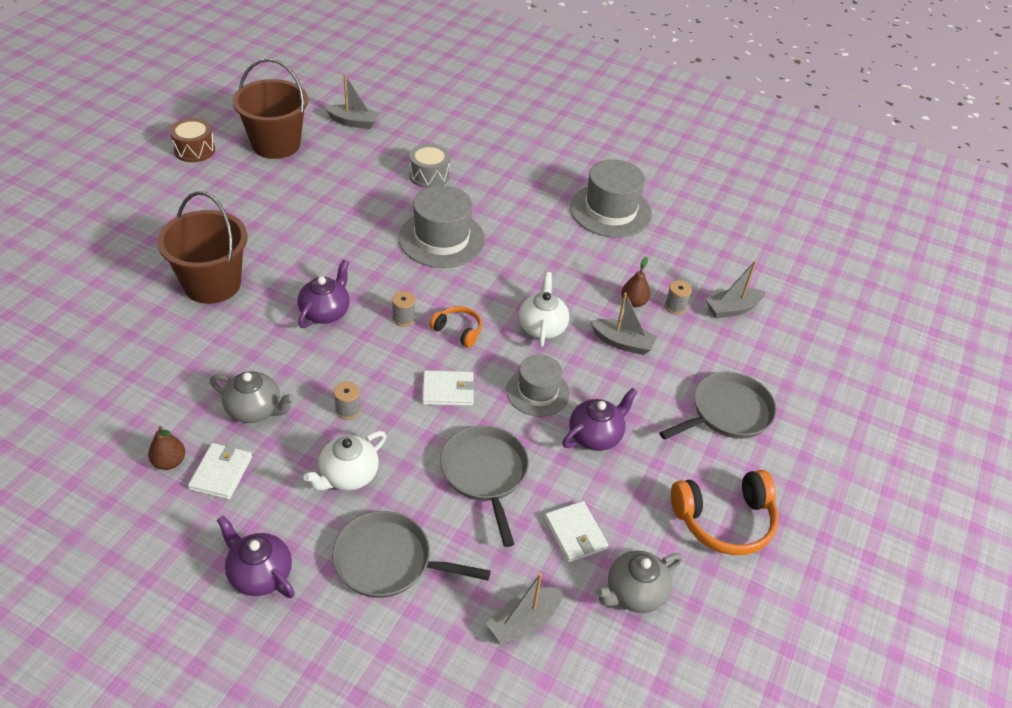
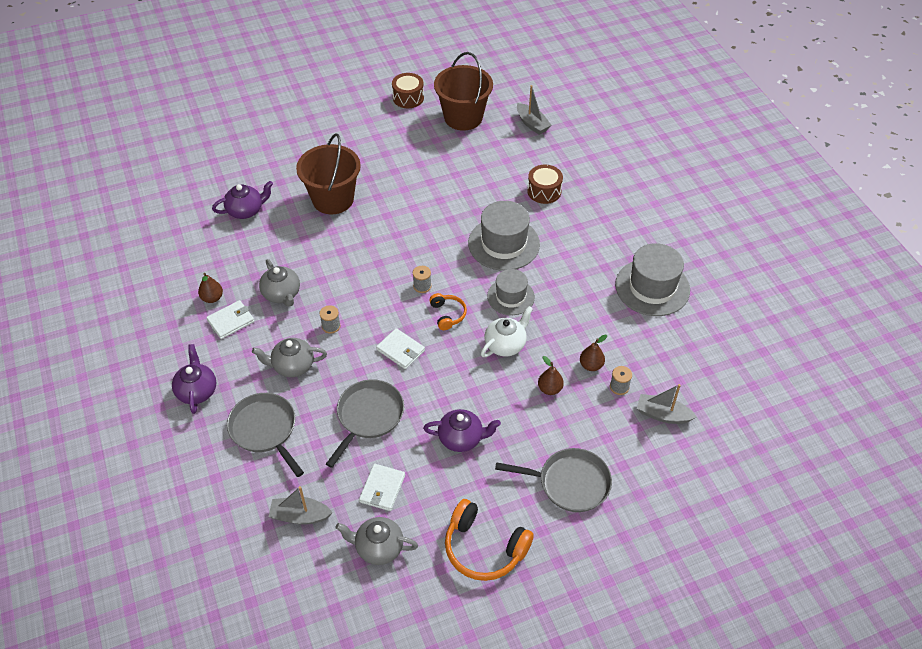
camera: 45 degrees right, 5 degrees up
(325, 312) = (379, 255): purple teapot -> purple teapot (246, 210)
(348, 475) = (292, 366): white teapot -> grey teapot
(429, 175) = (544, 191): grey drum -> brown drum
(537, 392) = (455, 386): grey hat -> grey hat (510, 297)
(622, 343) = (549, 389): grey boat -> brown pear

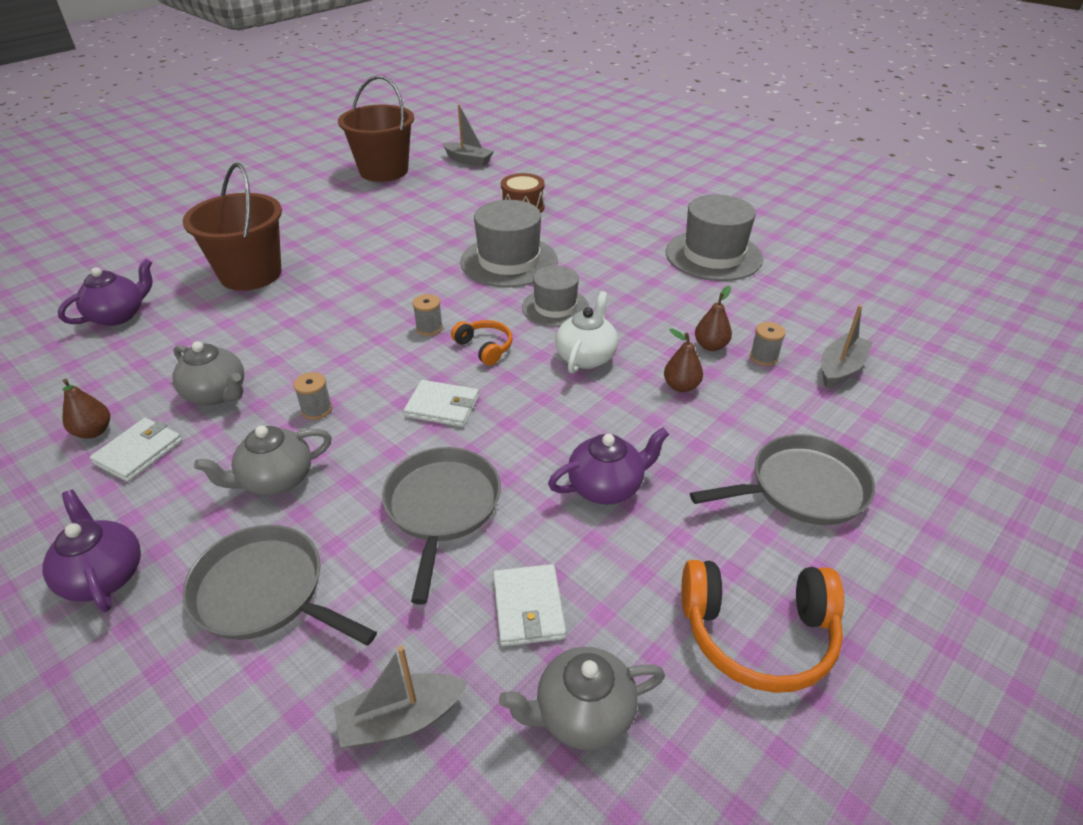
camera: 25 degrees left, 10 degrees down
(408, 98) = (305, 169): brown drum -> none
(662, 415) = (840, 369): grey boat -> grey boat turned 135 degrees clockwise

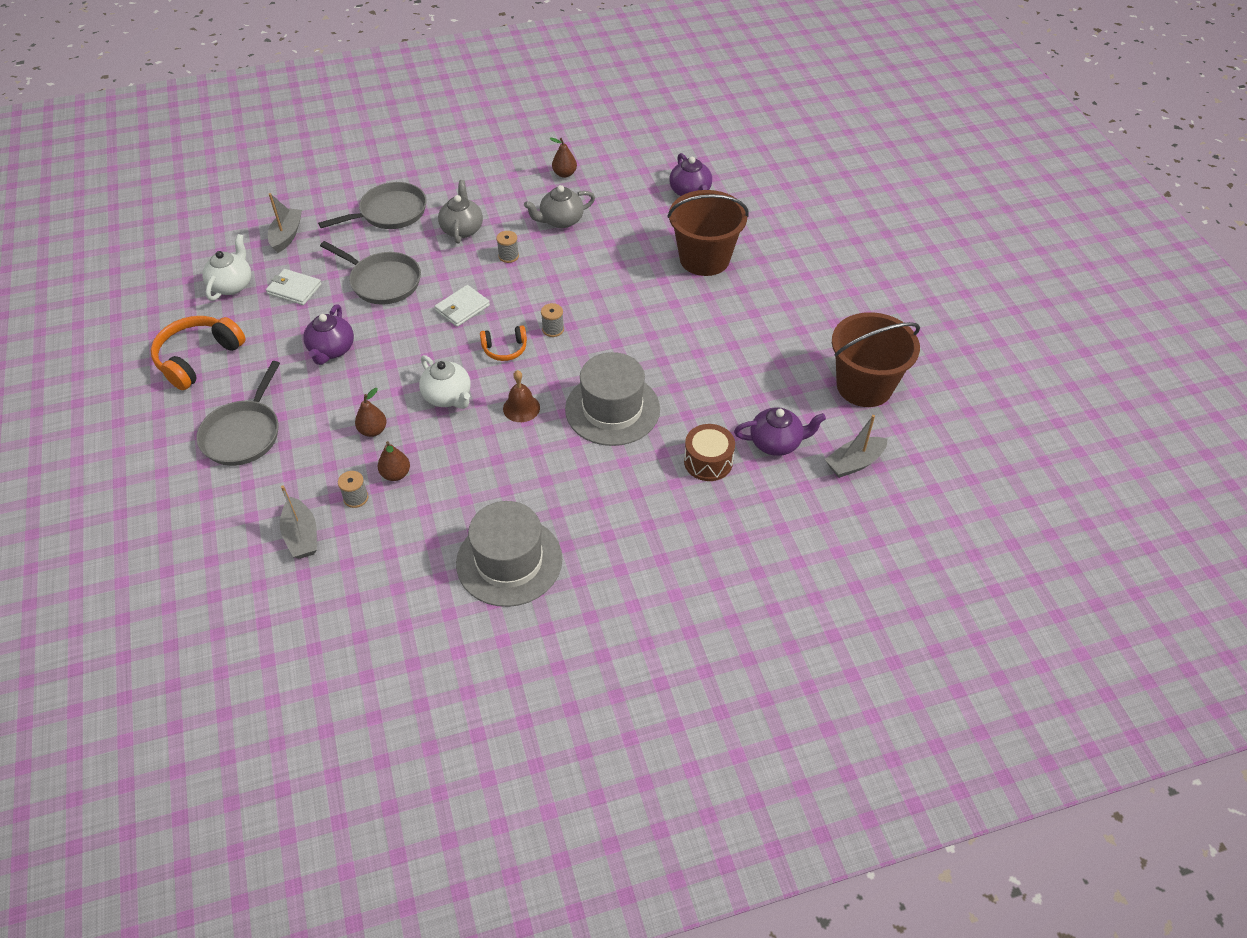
camera: 120 degrees right, 10 degrees up
(104, 575) = (448, 169): purple teapot -> purple teapot (776, 443)
(139, 452) = (531, 187): white wallet -> none
(555, 307) = (521, 408): grey hat -> brown bell
(583, 713) = (232, 285): grey teapot -> white teapot

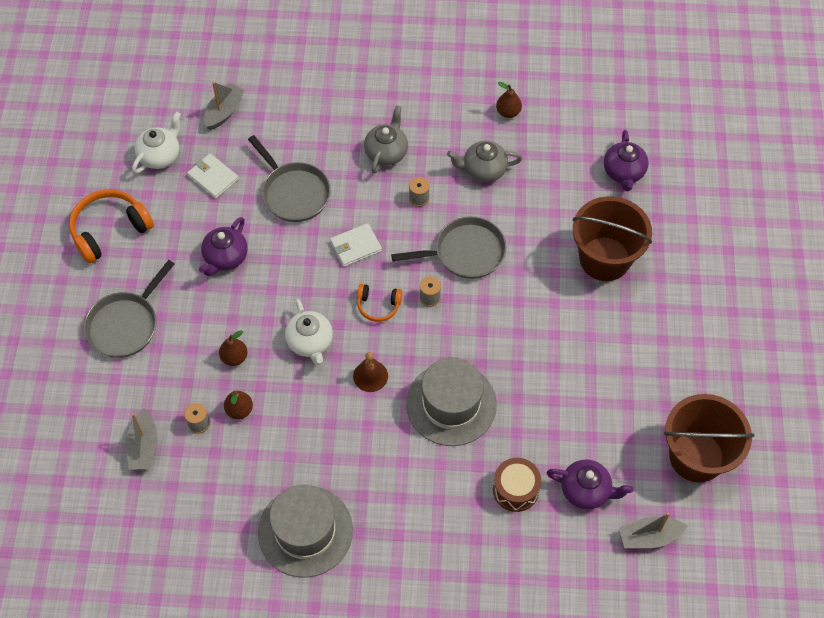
camera: 20 degrees right, 10 degrees up
(390, 212) = (326, 111): grey pan -> grey pan (465, 252)

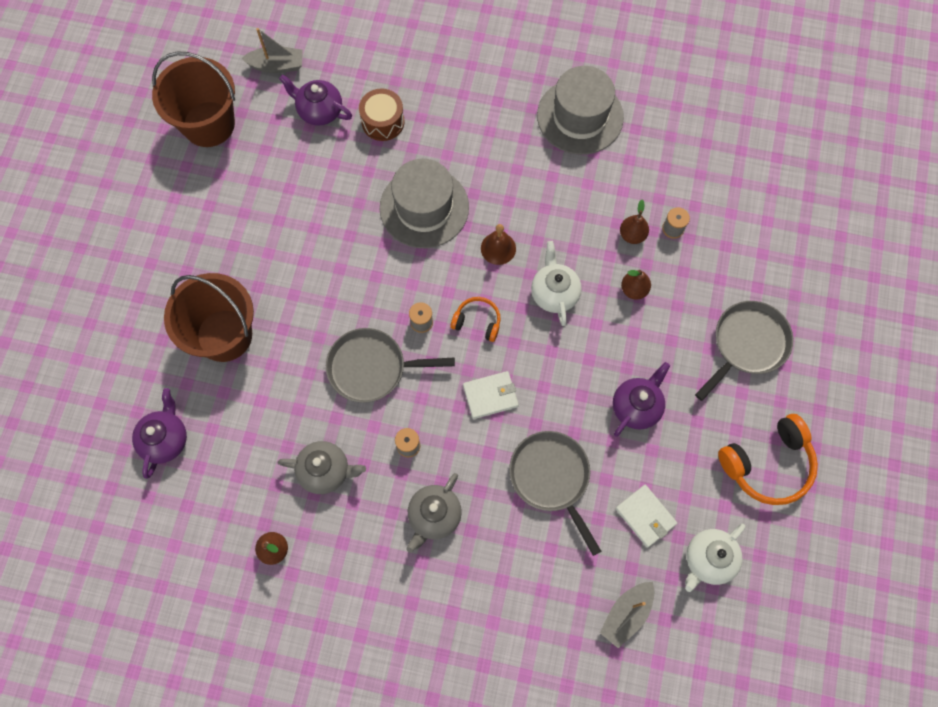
camera: 170 degrees left, 10 degrees up
(143, 446) = (727, 215): grey boat -> none

